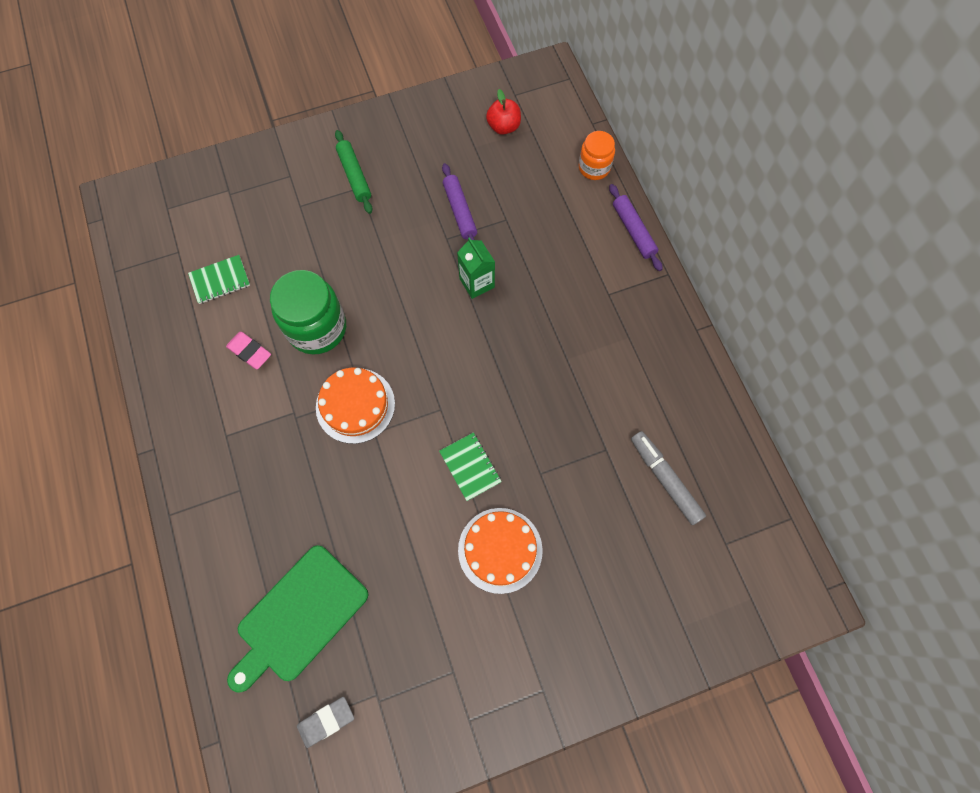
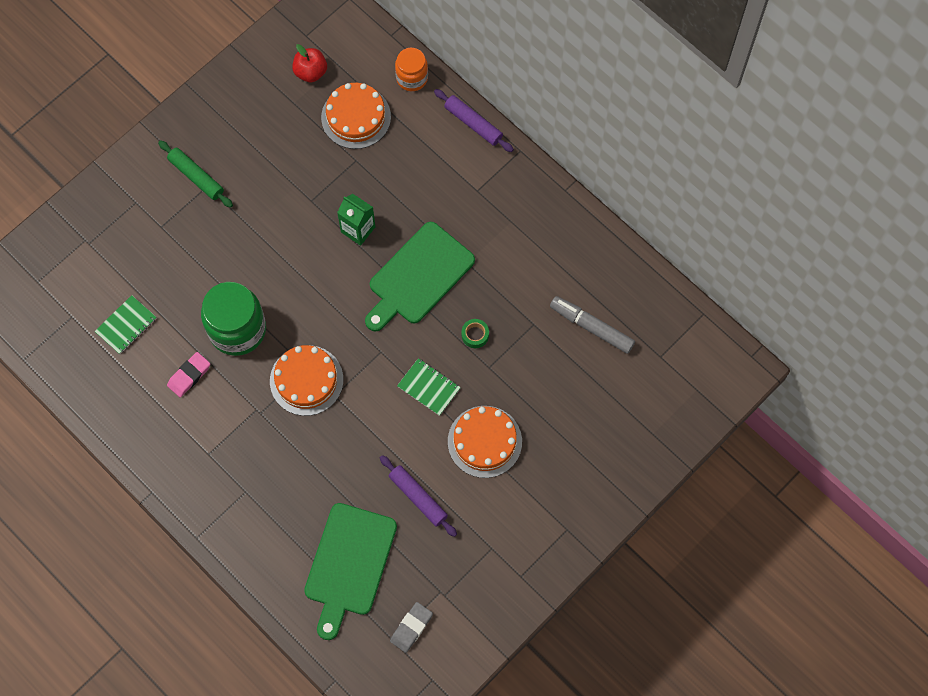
camera: 25 degrees left, 0 degrees up
(249, 352) = (189, 376): pink eraser -> pink eraser turned 60 degrees counterclockwise
(459, 211) = (310, 170): purple rolling pin -> purple rolling pin (418, 497)
(513, 352) = (418, 276): none -> green cutting board
(525, 181) = (356, 117): none -> orange cake
(541, 434) = (475, 335): none -> green tape

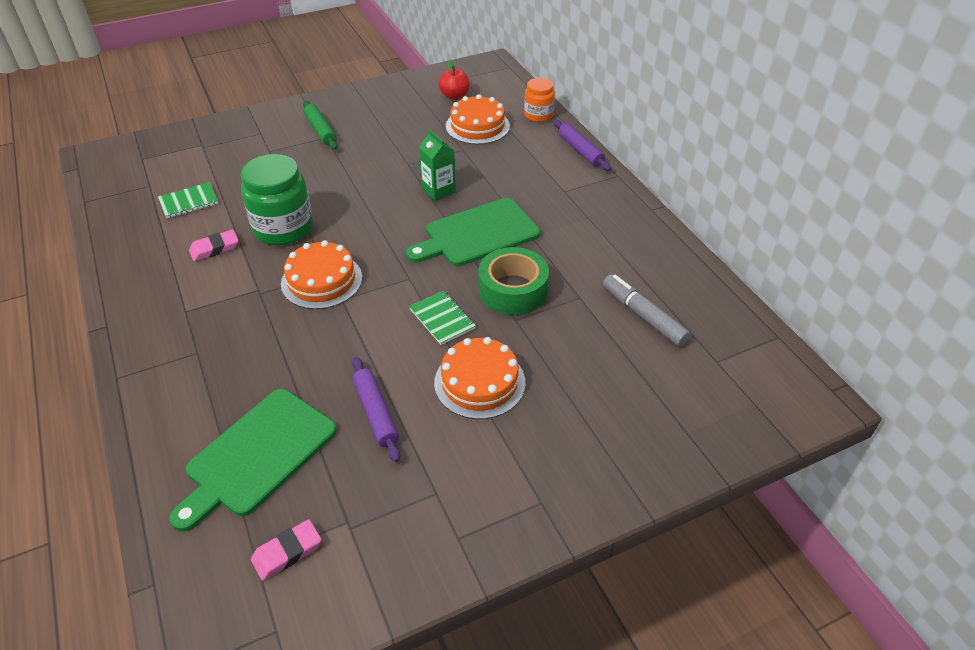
camera: 20 degrees right, 25 degrees down
(411, 628) = (287, 552): grey eraser -> pink eraser
(475, 335) = (513, 290): green tape -> green tape, size x2.25

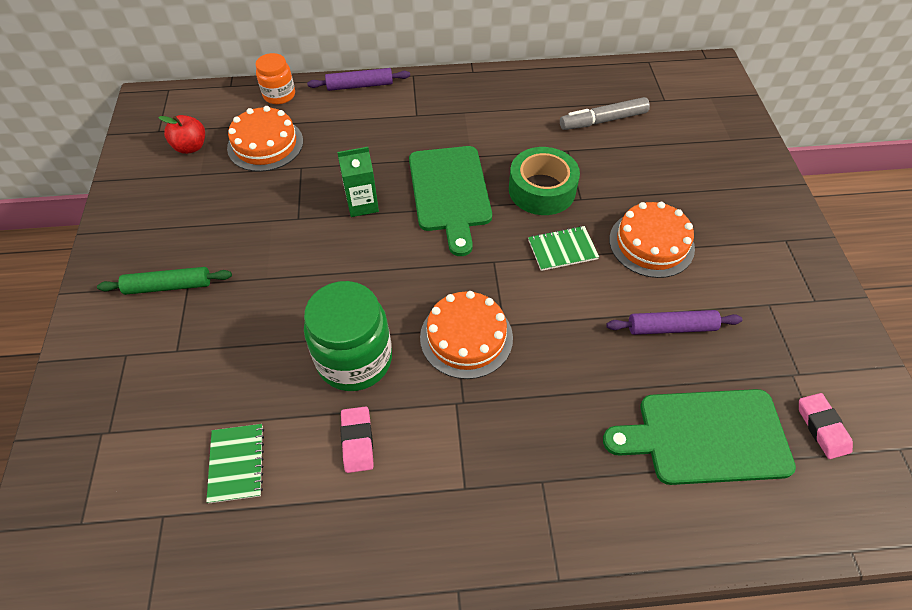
camera: 70 degrees left, 10 degrees up
(257, 455) = (706, 437): green cutting board -> green cutting board turned 120 degrees clockwise

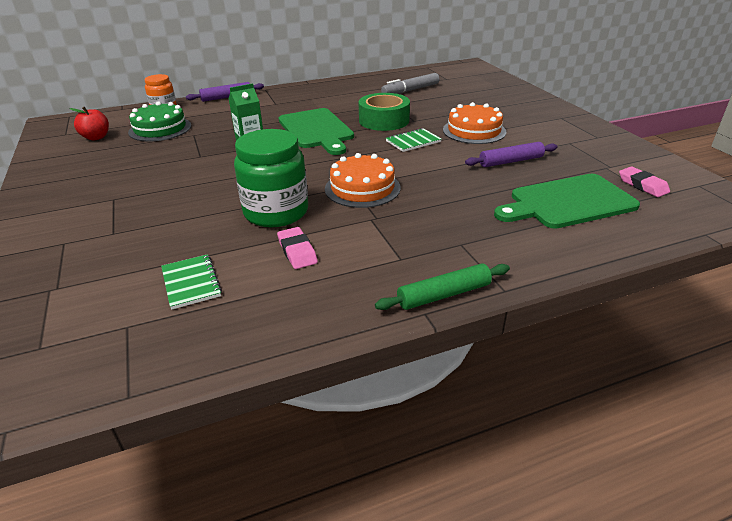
camera: 15 degrees left, 20 degrees down
(168, 286) = (95, 202): green rolling pin -> green rolling pin (443, 294)
(265, 144) = (160, 129): orange cake -> green cake

